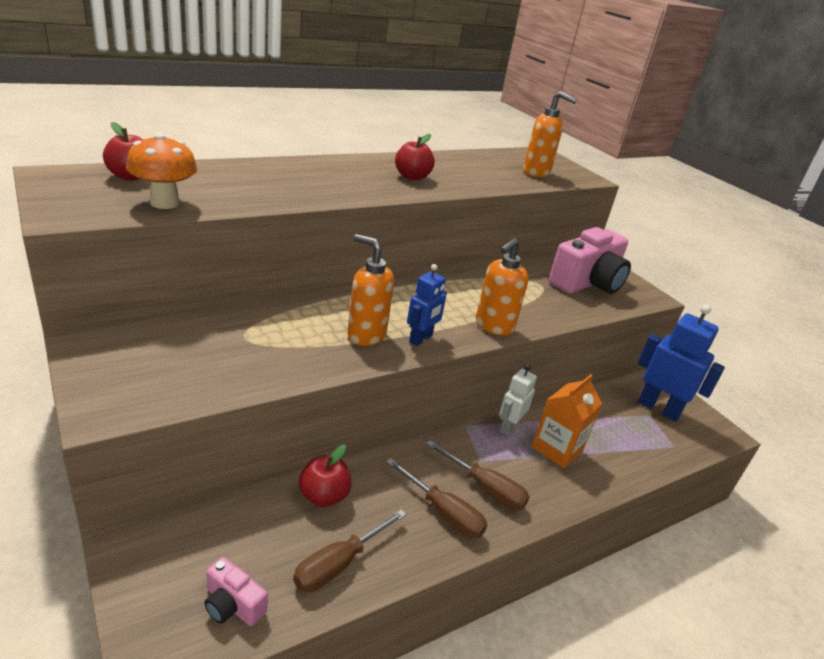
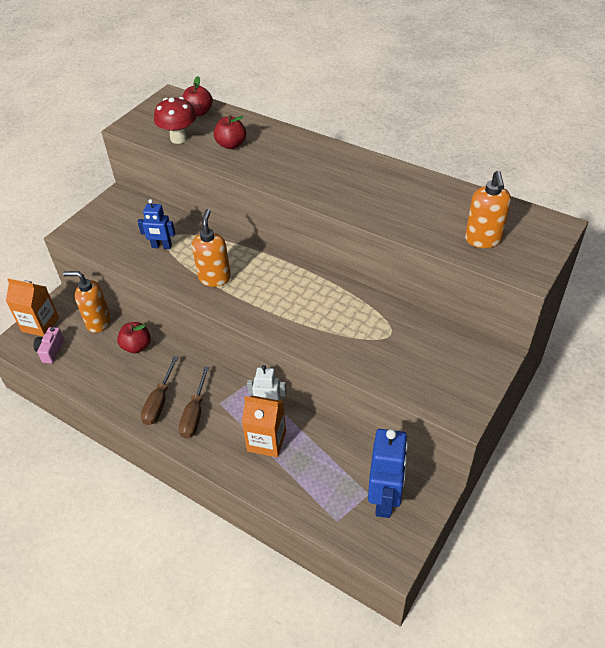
camera: 70 degrees right, 15 degrees up
(152, 599) = (40, 324): none -> orange carton
(164, 203) = (179, 138): orange mushroom -> red mushroom
(339, 564) = (94, 375): brown screwdriver -> none
(412, 177) = (357, 189): red apple -> red apple (231, 144)
(421, 339) = (234, 302): blue robot -> blue robot (161, 246)
(493, 326) = (288, 329): orange soap dispenser -> orange soap dispenser (98, 322)
(587, 283) = (433, 362): pink camera -> none

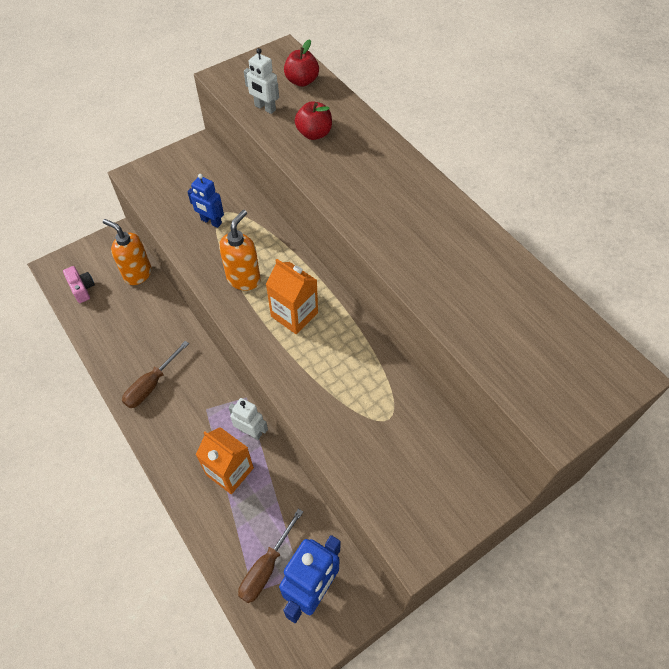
camera: 20 degrees right, 10 degrees up
(40, 324) = (86, 256): orange carton -> orange carton (294, 314)
(51, 350) = (82, 288): pink camera -> pink camera turned 120 degrees clockwise
(137, 346) = (159, 314): red apple -> none
(179, 138) = (265, 108): red mushroom -> white robot
(194, 414) = (177, 412): brown screwdriver -> brown screwdriver (266, 567)
(483, 240) = (527, 361): orange soap dispenser -> none

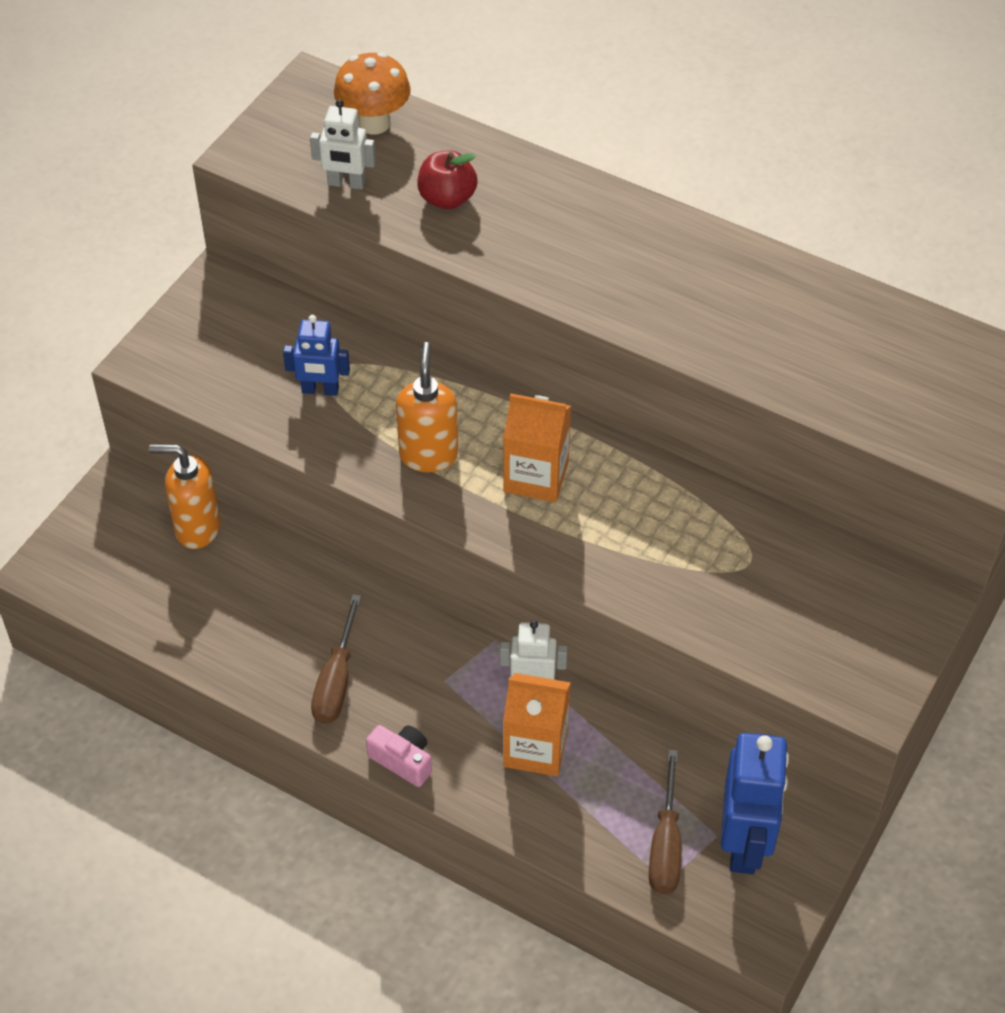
camera: 25 degrees left, 5 degrees down
(82, 288) = (118, 585): pink camera -> pink camera (402, 760)
(302, 81) = (374, 123): red apple -> orange mushroom

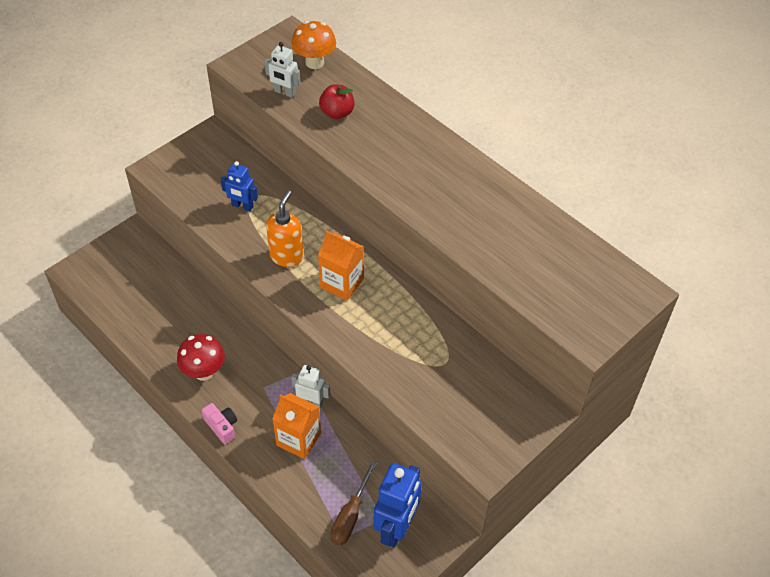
camera: 15 degrees right, 0 degrees up
(197, 528) = (164, 268): orange soap dispenser -> none
(336, 681) = (204, 372): brown screwdriver -> red mushroom

